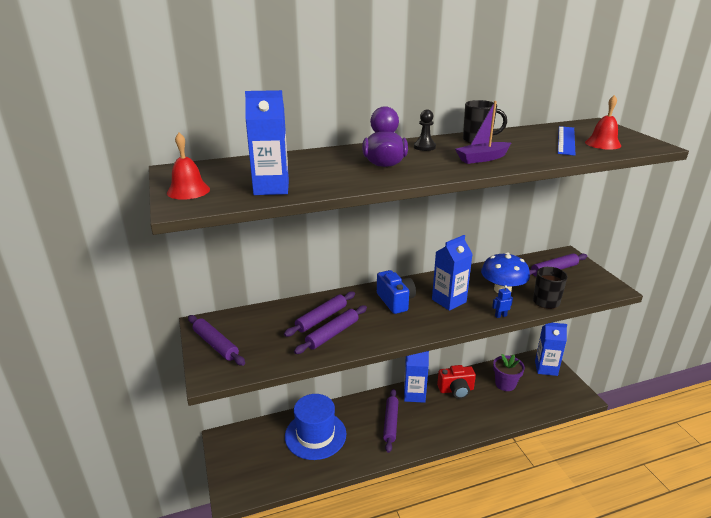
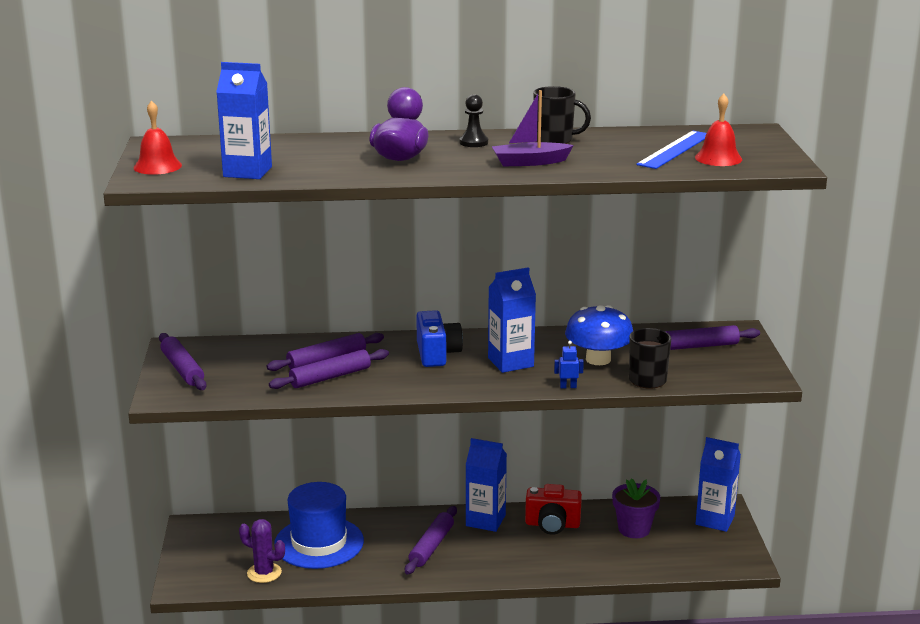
camera: 15 degrees right, 5 degrees down
(288, 471) = (264, 573): none -> purple cactus

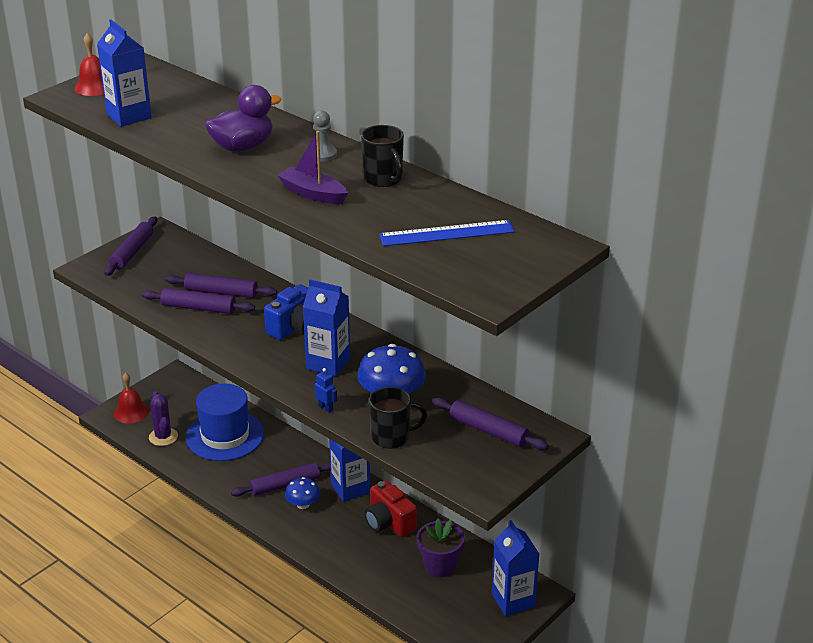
camera: 45 degrees right, 10 degrees up
(469, 550) = (303, 504): none -> blue mushroom
(473, 142) = (322, 155): black pawn -> grey pawn
(718, 158) = (457, 259): red bell -> red bell (131, 412)

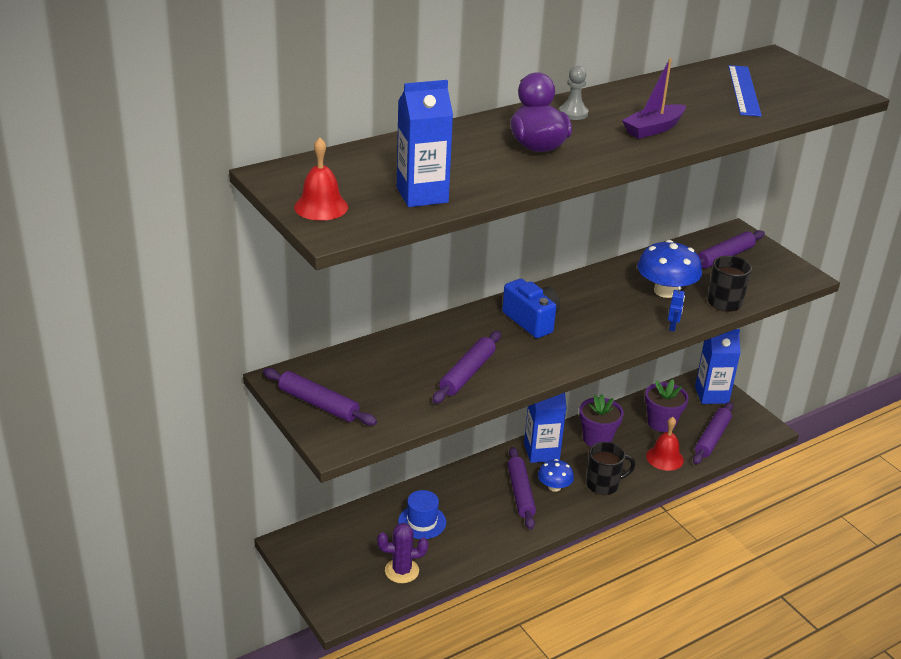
camera: 75 degrees left, 0 degrees up
(131, 412) = (341, 592): red bell -> red bell (665, 458)
(221, 292) = (443, 354): purple rolling pin -> purple rolling pin (712, 438)
(225, 436) = (422, 522): blue hat -> blue hat, size x0.55
(326, 408) = (672, 327): blue robot -> blue robot turned 135 degrees clockwise
(328, 363) = (601, 313): blue carton -> none
(383, 179) = (635, 97): black mug -> black mug (603, 484)
(389, 522) = (597, 439): red camera -> purple flower pot

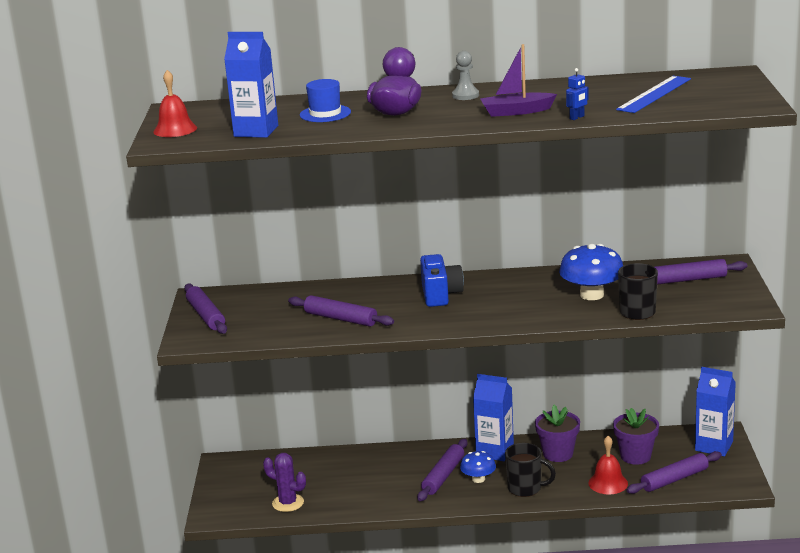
camera: 35 degrees right, 10 degrees down
(422, 522) = (338, 475): blue hat -> blue hat (325, 114)
(467, 373) = (341, 318): purple rolling pin -> purple rolling pin turned 60 degrees clockwise
(672, 327) = (562, 320): blue robot -> blue robot (577, 117)

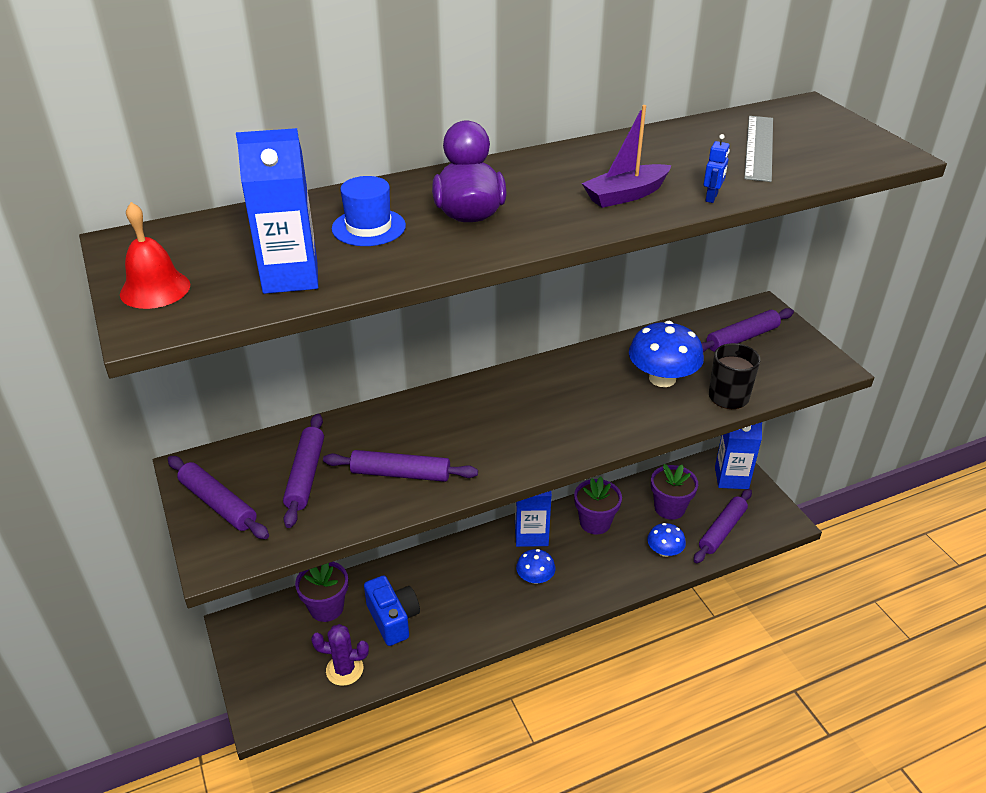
camera: 25 degrees left, 15 degrees up
(296, 465) = (326, 608): none -> purple flower pot
(440, 295) = (496, 409): blue camera -> blue camera (393, 619)
(443, 476) = (497, 583): purple rolling pin -> purple rolling pin (306, 475)
(465, 95) = (533, 172): grey pawn -> none
(525, 488) = (589, 579): black mug -> none
(608, 483) = (664, 551): red bell -> blue mushroom
(654, 94) = (759, 147): blue ruler -> grey ruler

